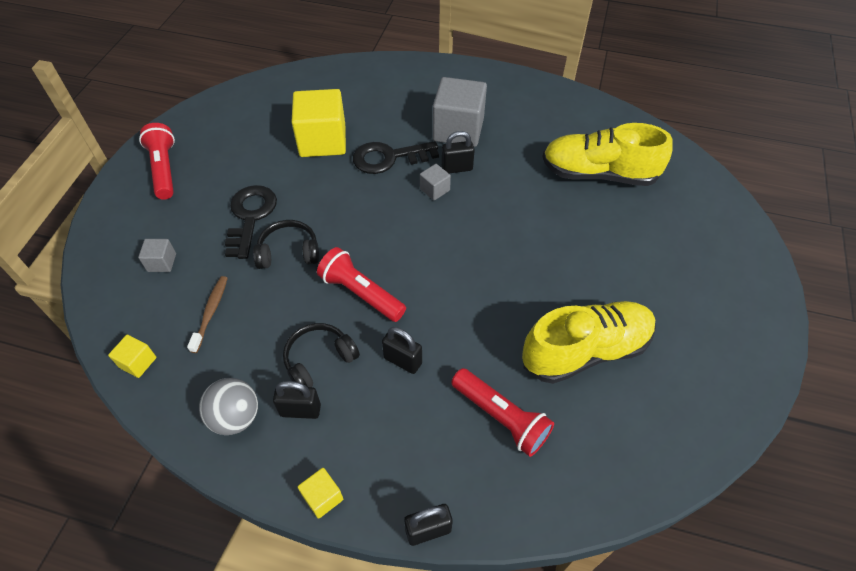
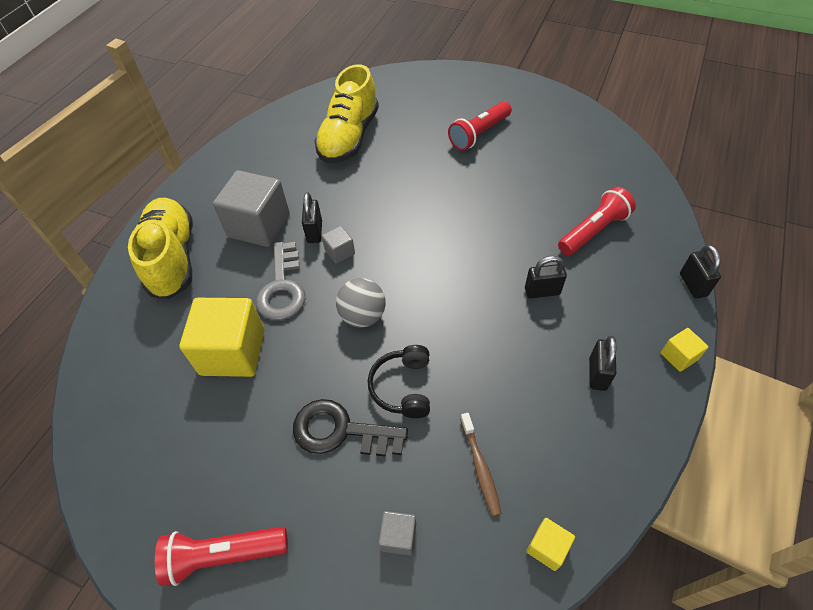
camera: 80 degrees left, 0 degrees up
(211, 312) = (480, 467): brown toothbrush -> brown toothbrush turned 120 degrees counterclockwise
(235, 417) = (609, 432): grey ball -> grey ball (363, 316)
(319, 360) = (542, 358): black headphones -> none
(361, 293) = (465, 320): red flashlight -> red flashlight (479, 134)
(388, 158) = (282, 288): black key -> grey key
(403, 360) = (542, 291): black padlock -> black padlock turned 45 degrees clockwise
(585, 351) = (532, 174): yellow shoe -> yellow shoe (172, 258)

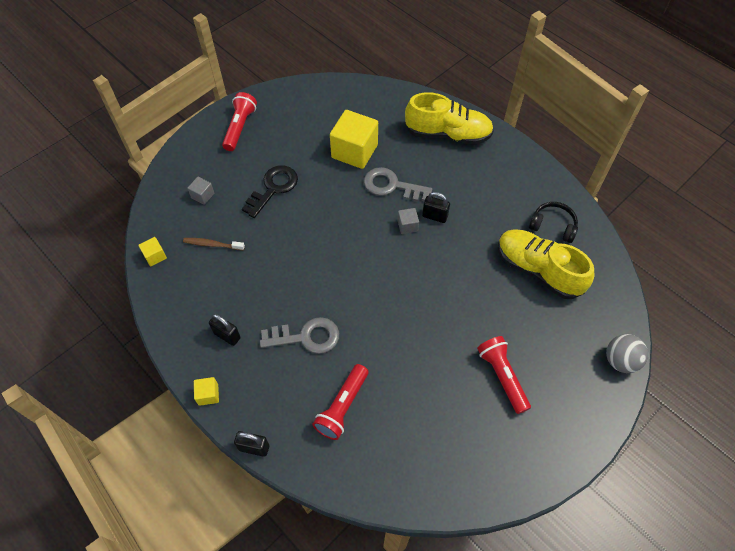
camera: 110 degrees right, 5 degrees up
(259, 226) = (457, 185): grey cube -> none
(363, 316) = (345, 222): grey ball -> grey ball (620, 361)
(403, 387) = (282, 226): black headphones -> black headphones (553, 226)
(542, 291) = (306, 337): black padlock -> grey key
(593, 231) = (342, 407): red flashlight -> red flashlight turned 45 degrees clockwise

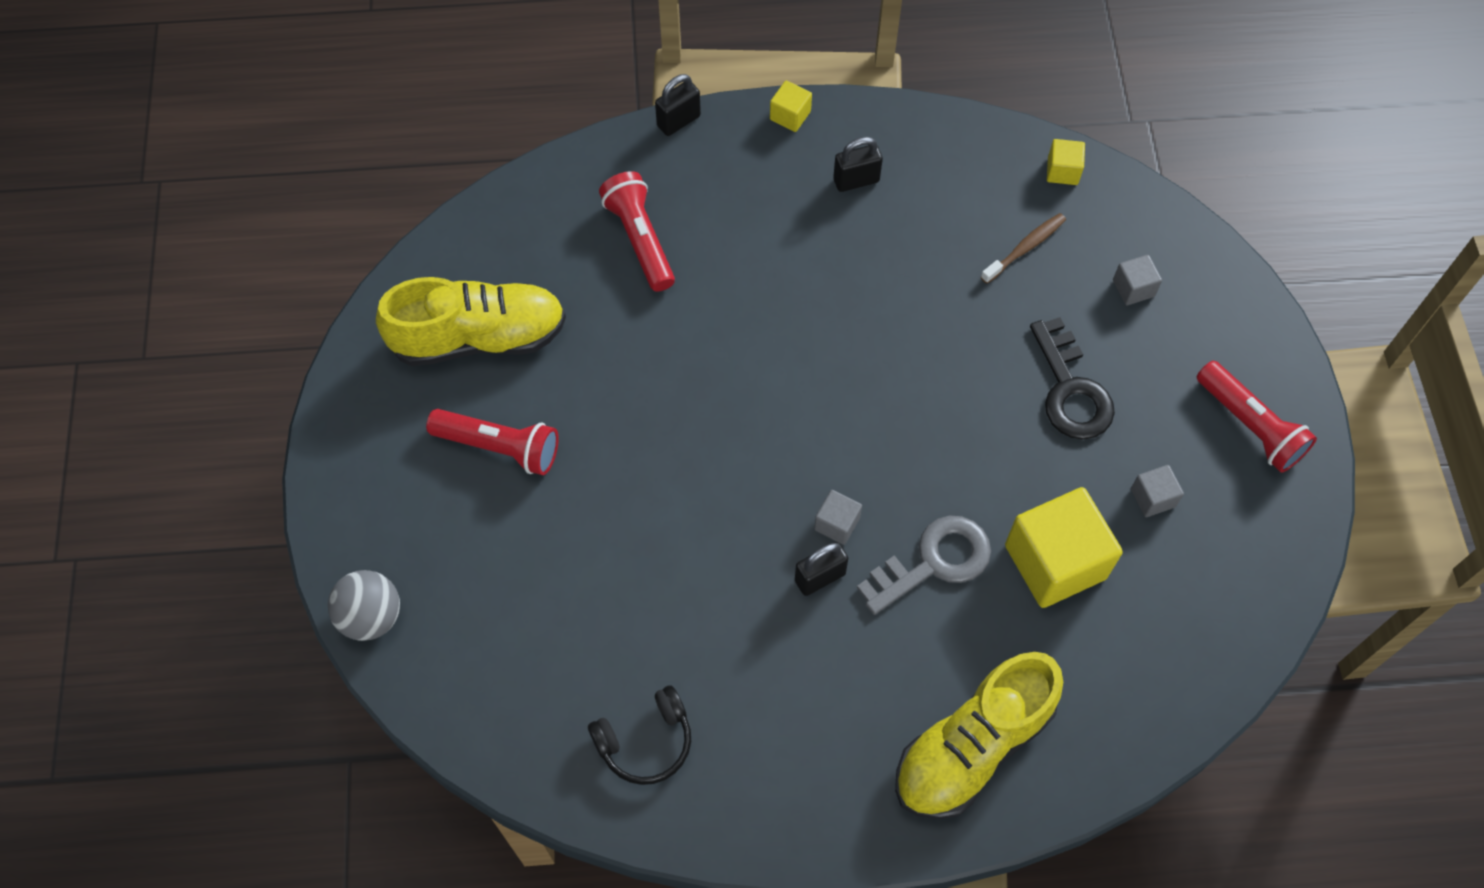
camera: 130 degrees right, 5 degrees up
(299, 138) = (1152, 498): none -> grey cube
(306, 337) = (771, 264): grey key -> none
(538, 270) = (595, 641): yellow shoe -> yellow shoe (479, 337)

